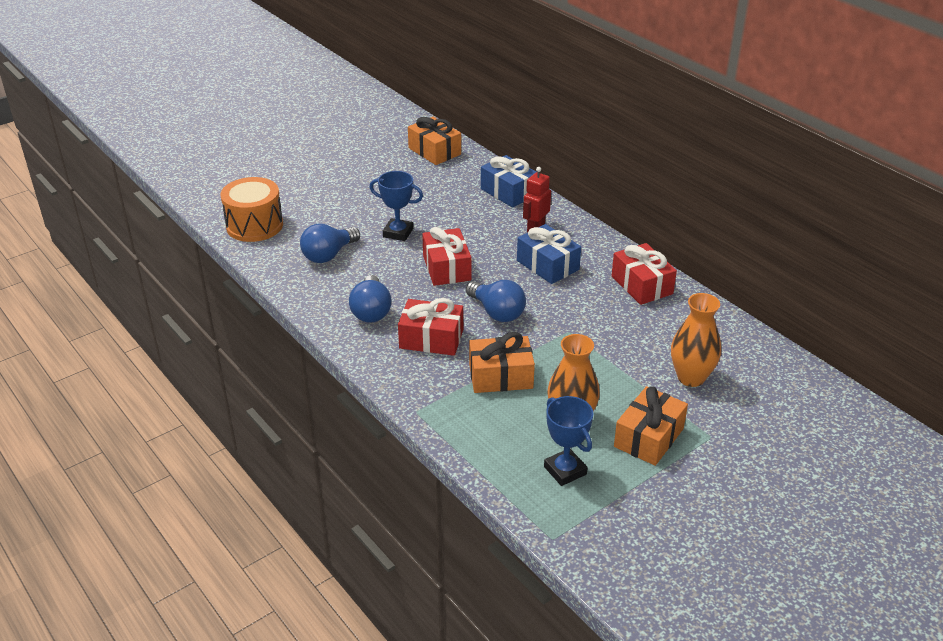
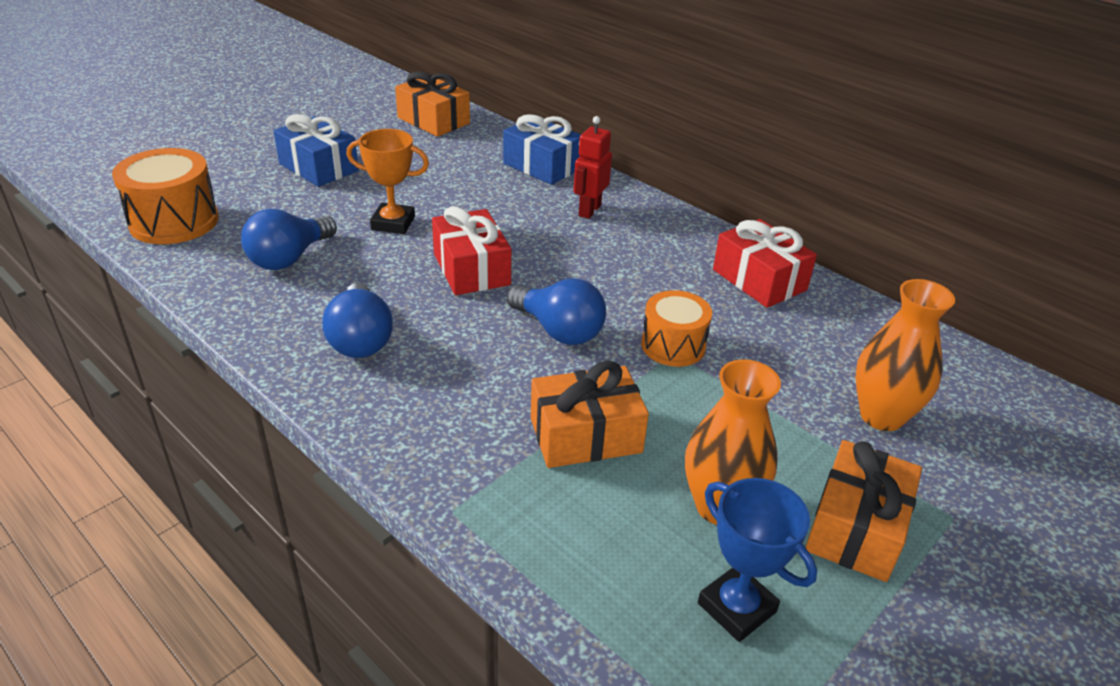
camera: 10 degrees left, 0 degrees up
(398, 233) = (393, 223): blue trophy -> orange trophy
(431, 339) = (462, 379): red gift -> none
(547, 265) = (618, 258): blue gift -> blue gift (318, 167)
(569, 326) = (673, 345): none -> orange drum

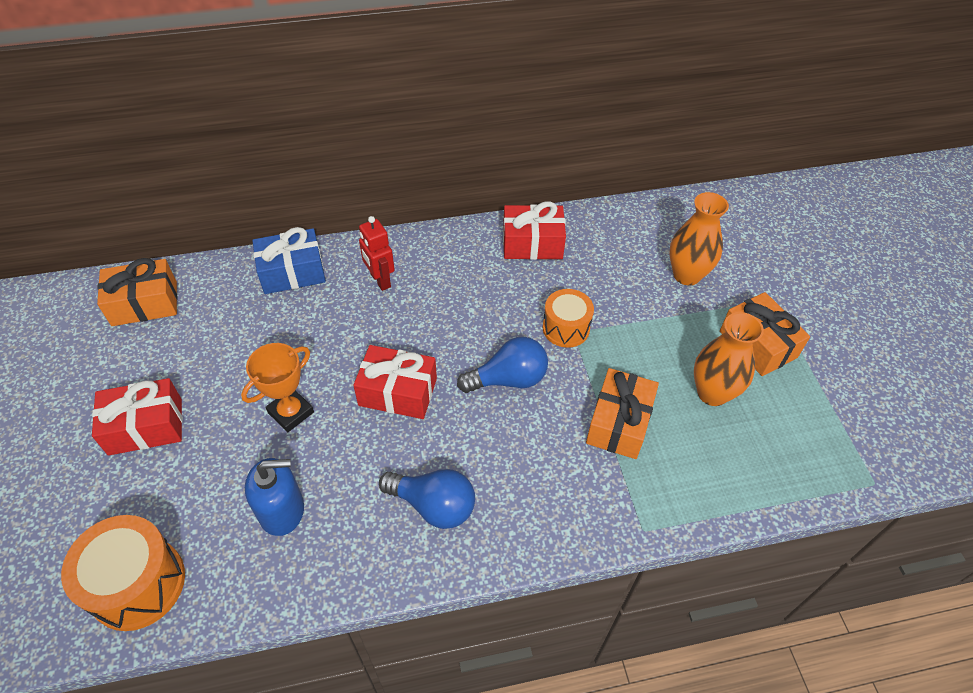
camera: 55 degrees left, 15 degrees up
(289, 258) = (282, 510): blue light bulb -> blue soap dispenser
(318, 167) = (145, 426): blue gift -> red gift
(736, 607) = (783, 430): blue trophy -> none

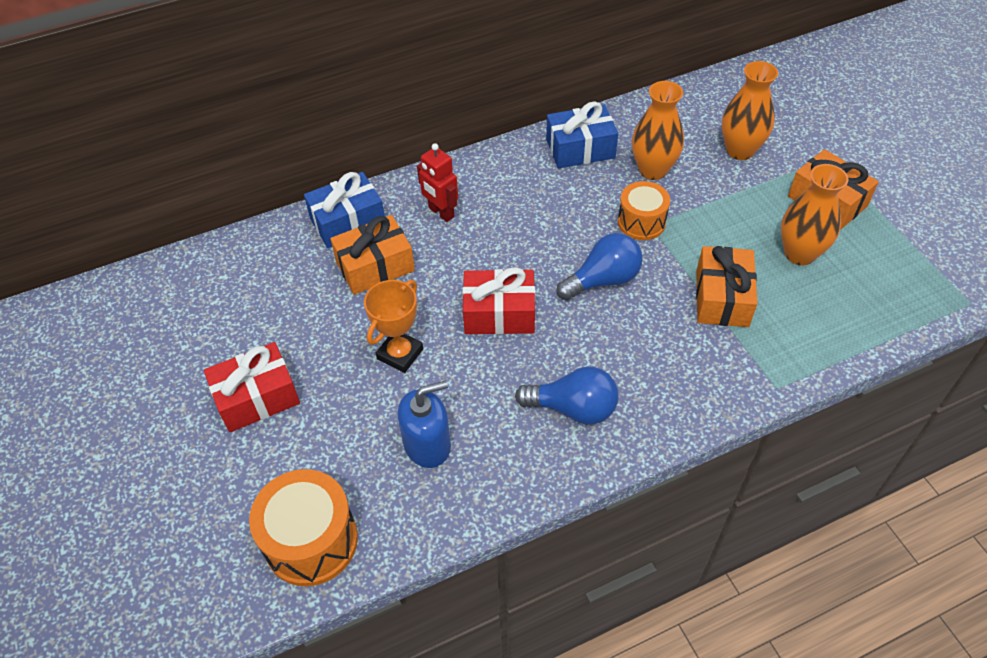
camera: 10 degrees left, 0 degrees up
(144, 303) = (205, 281): orange gift -> orange gift (375, 266)
(532, 243) = (580, 149): red gift -> blue gift
(595, 278) = (653, 170): none -> orange vase

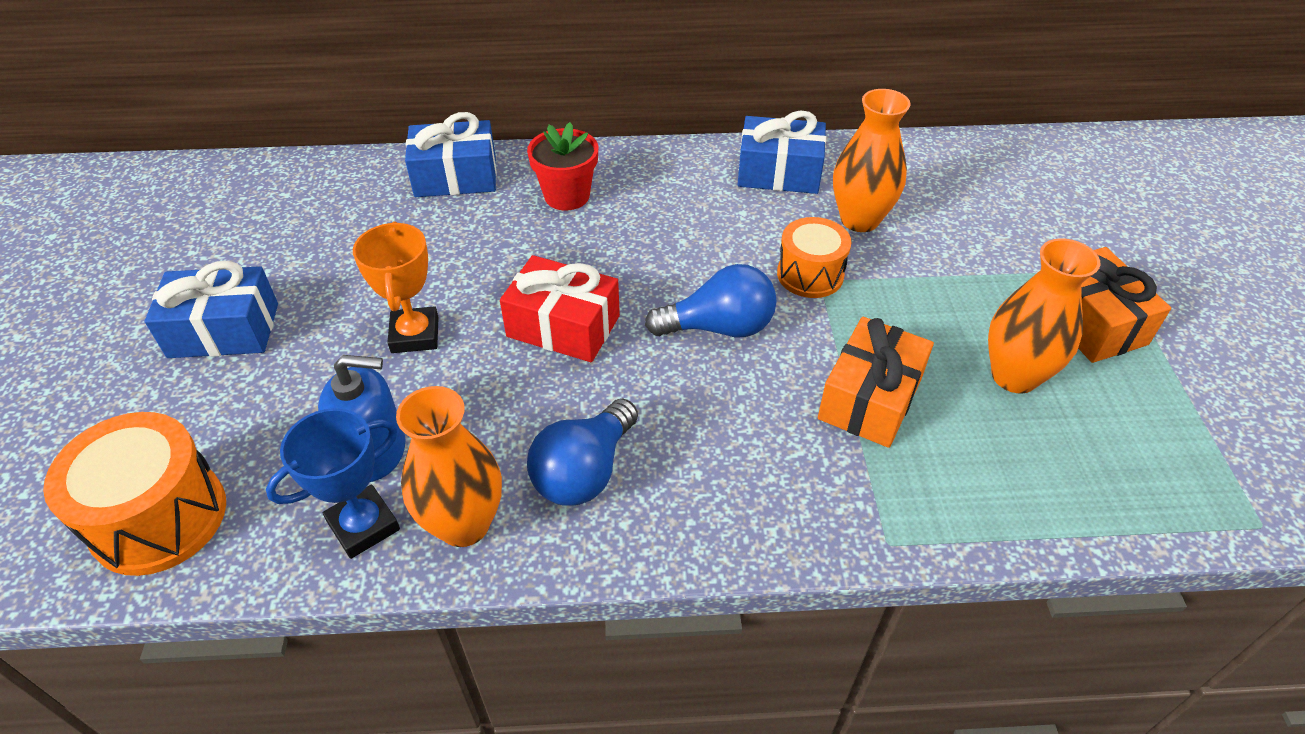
camera: 20 degrees right, 5 degrees down
(257, 397) = (224, 330): red gift -> blue gift
(375, 266) = (453, 231): orange gift -> none
(400, 354) = (415, 335): orange trophy -> orange trophy turned 60 degrees counterclockwise
(441, 213) = (567, 196): red robot -> red flower pot
(454, 494) = (363, 526): none -> blue trophy
(573, 408) = (584, 471): blue light bulb -> blue light bulb turned 90 degrees clockwise
(740, 150) = (992, 228): orange vase -> orange vase (464, 524)

